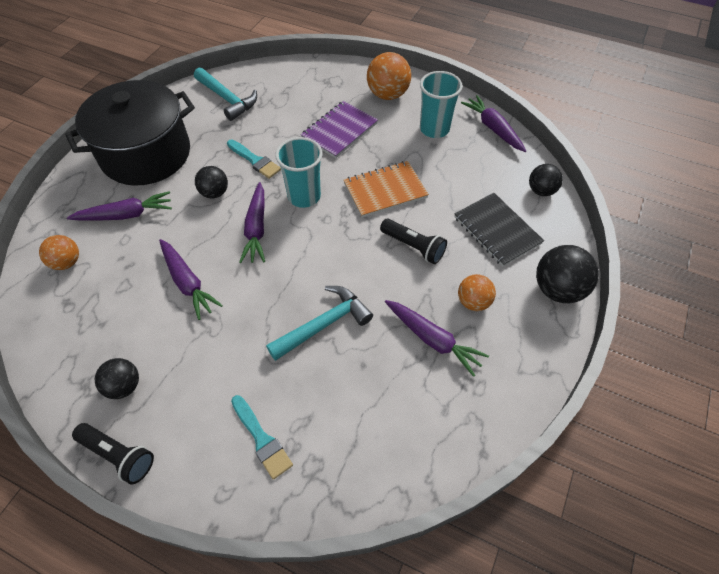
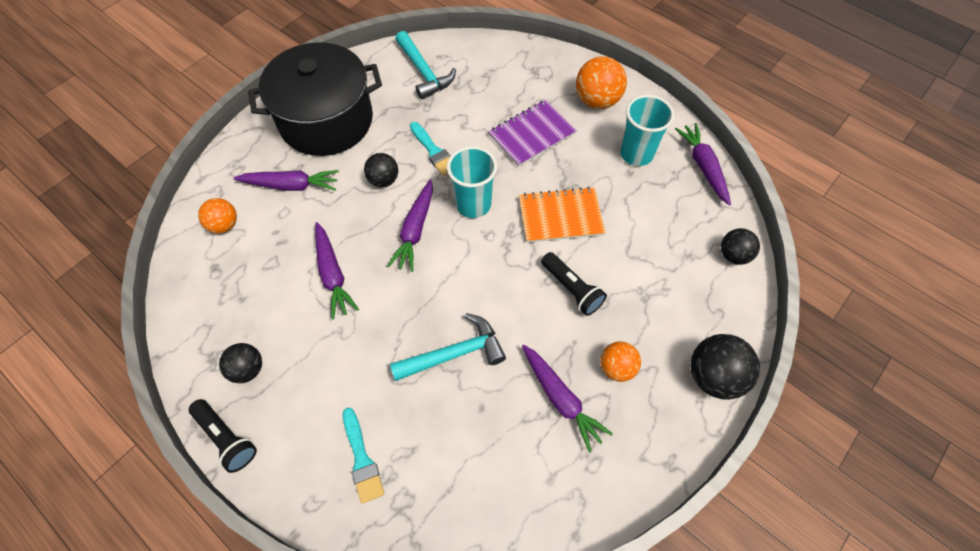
camera: 15 degrees right, 5 degrees up
(497, 230) = (668, 291): black notebook -> none

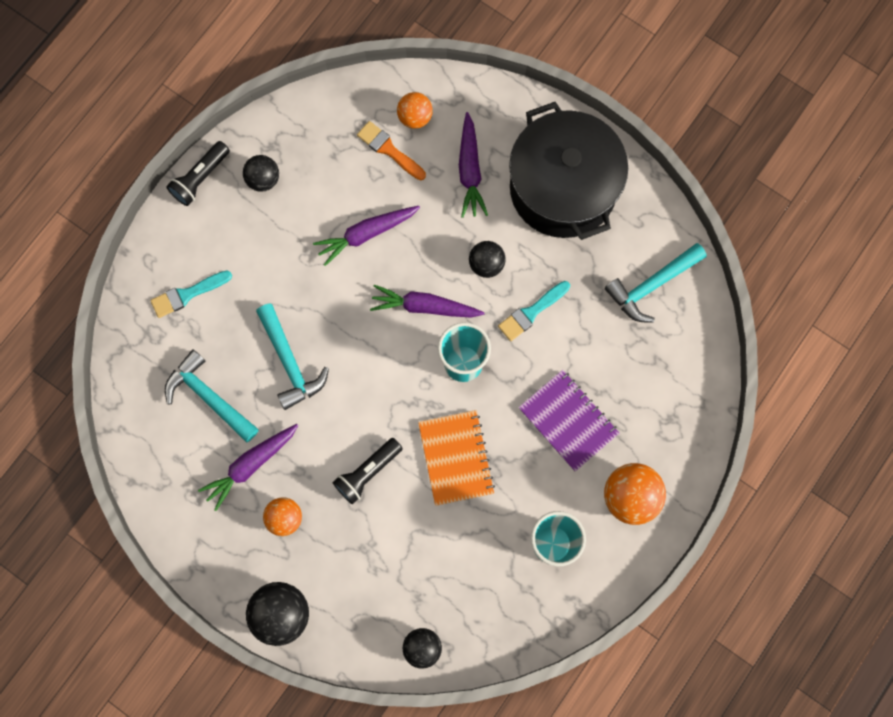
camera: 85 degrees right, 15 degrees up
(250, 249) = (389, 150): none -> orange brush
(483, 440) = (209, 397): none -> turquoise hammer
(703, 167) = (541, 623): purple carrot -> none

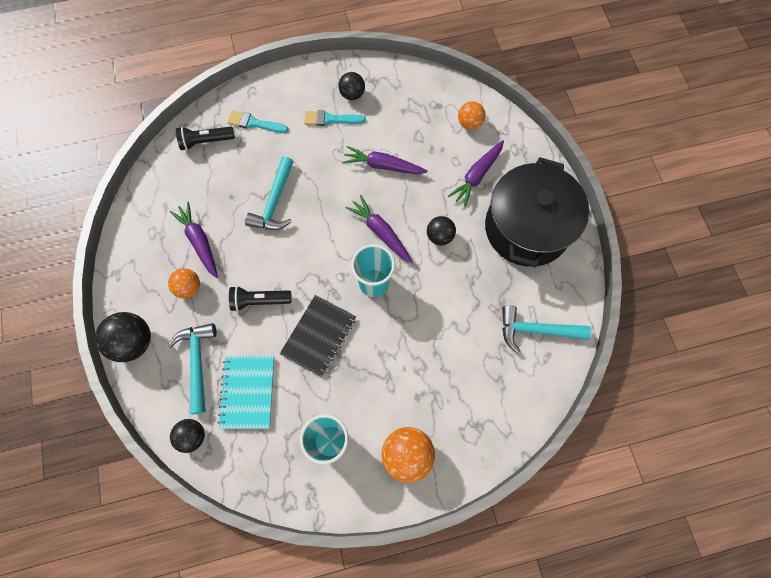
camera: 40 degrees right, 5 degrees down
(200, 178) = (318, 69): black flashlight -> black flashlight (205, 142)
(209, 397) = (213, 186): turquoise hammer -> turquoise hammer (197, 362)
(251, 465) = (199, 242): purple carrot -> purple carrot turned 60 degrees clockwise
(389, 150) = (438, 130): orange brush -> none
(436, 565) = (248, 392): none -> turquoise notebook
(456, 458) = (319, 336): orange notebook -> black notebook
(531, 312) = (443, 286): turquoise brush -> turquoise brush (330, 119)
(568, 421) = (408, 371): purple notebook -> none

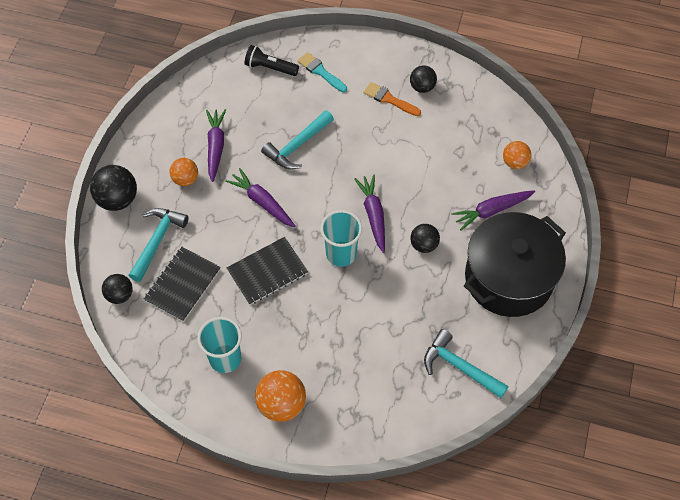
camera: 30 degrees right, 10 degrees down
(248, 392) = (183, 285): turquoise notebook -> black notebook
(259, 301) = (235, 219): black flashlight -> none
(330, 119) = (389, 99): turquoise brush -> orange brush
(383, 166) = (411, 161): purple carrot -> purple carrot (262, 202)

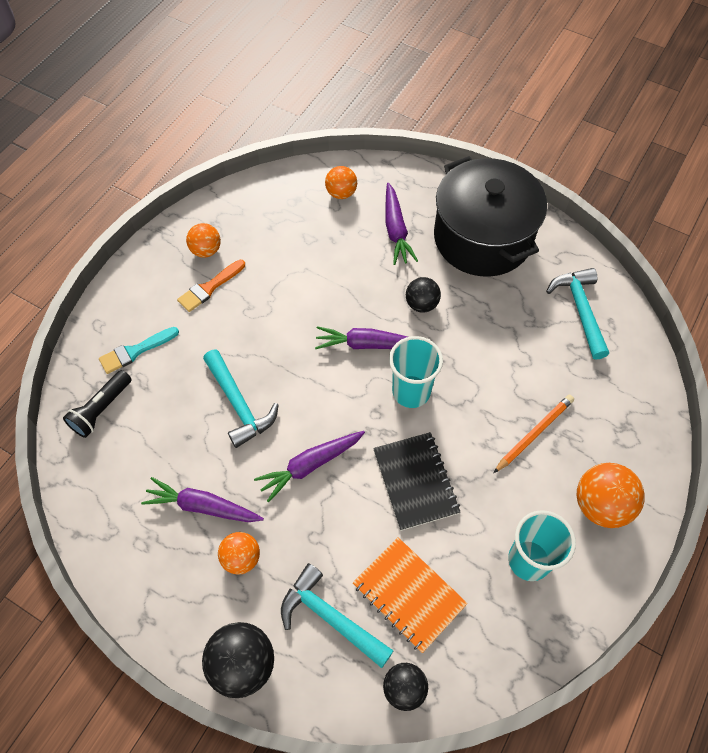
camera: 75 degrees left, 0 degrees up
(183, 285) = (409, 594): black notebook -> orange notebook
(330, 347) = (534, 433): none -> orange pencil
(422, 87) = (206, 250): black ball -> orange ball
(459, 367) = (580, 310): turquoise hammer -> turquoise hammer turned 120 degrees clockwise

